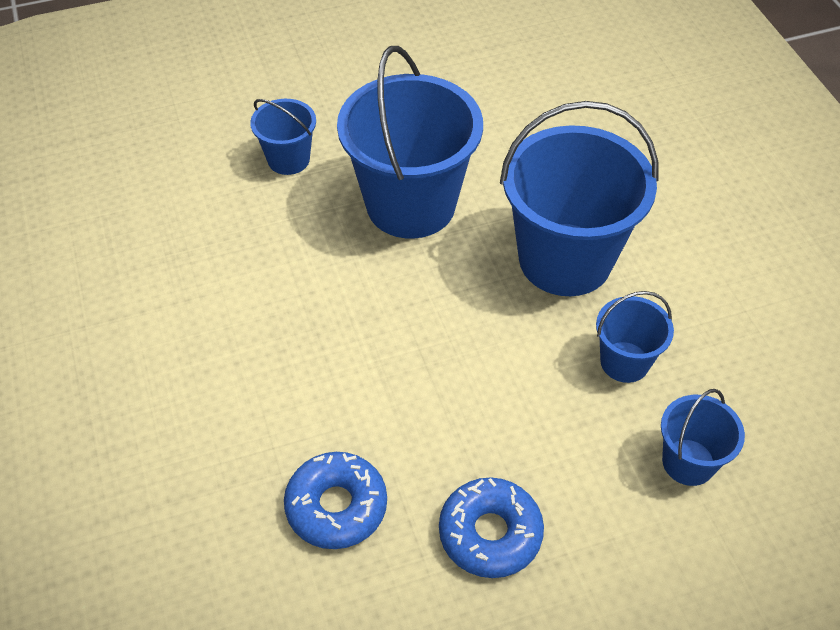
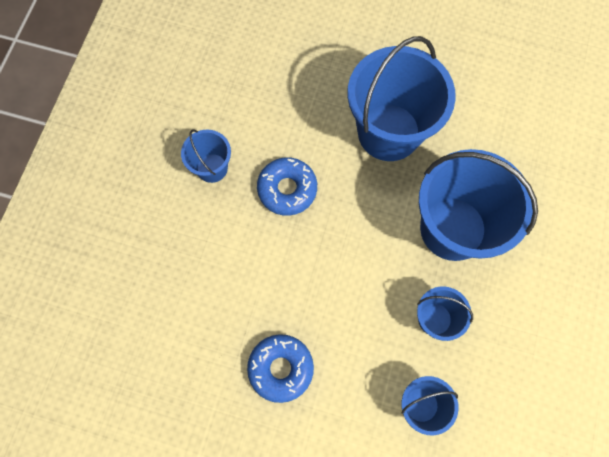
camera: 35 degrees right, 20 degrees up
(288, 159) = (339, 56): blue bucket -> blue bucket (212, 168)
(336, 506) = (214, 297): blue donut -> blue donut (287, 189)

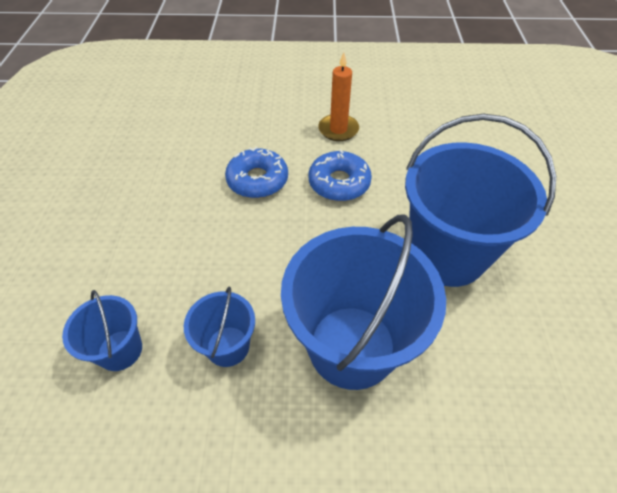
camera: 75 degrees right, 20 degrees down
(212, 168) = (338, 129): blue bucket -> orange candle
(281, 368) = (154, 215): blue donut -> blue donut (257, 180)

